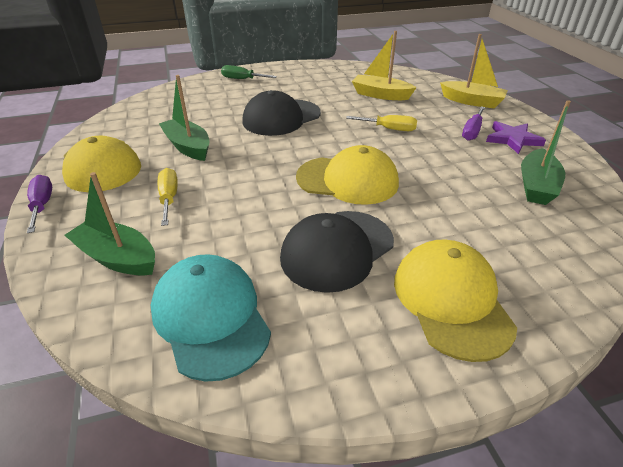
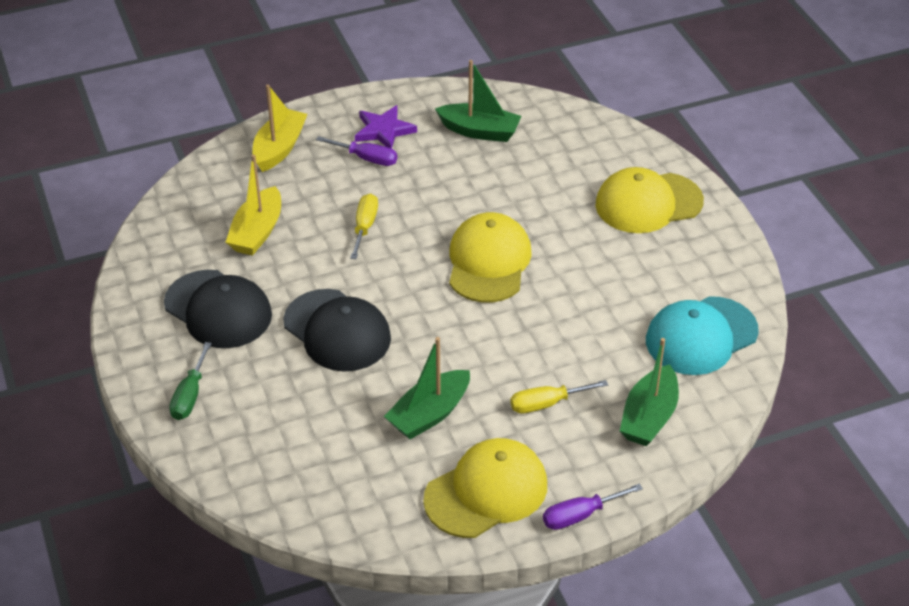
camera: 95 degrees left, 5 degrees up
(337, 250) = (604, 267): black cap -> black cap (218, 309)

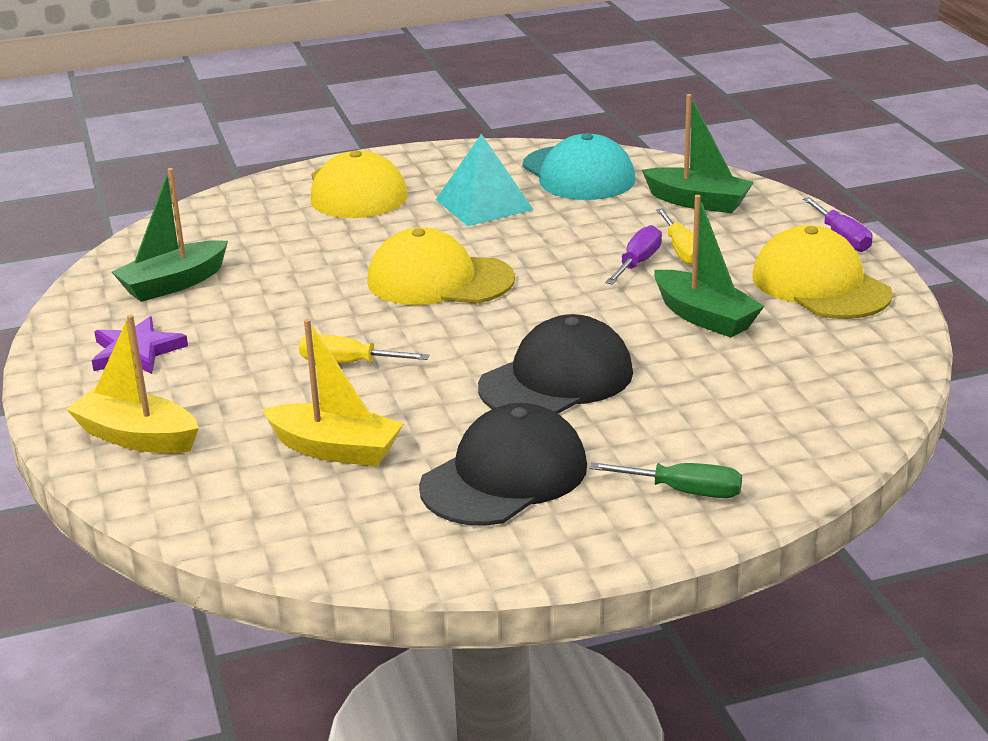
camera: 85 degrees left, 15 degrees down
(366, 158) = (196, 364): purple screwdriver -> purple screwdriver (638, 263)
(479, 131) = (173, 284): green boat -> green boat turned 150 degrees counterclockwise
(629, 279) = (484, 204): none -> turquoise pyramid

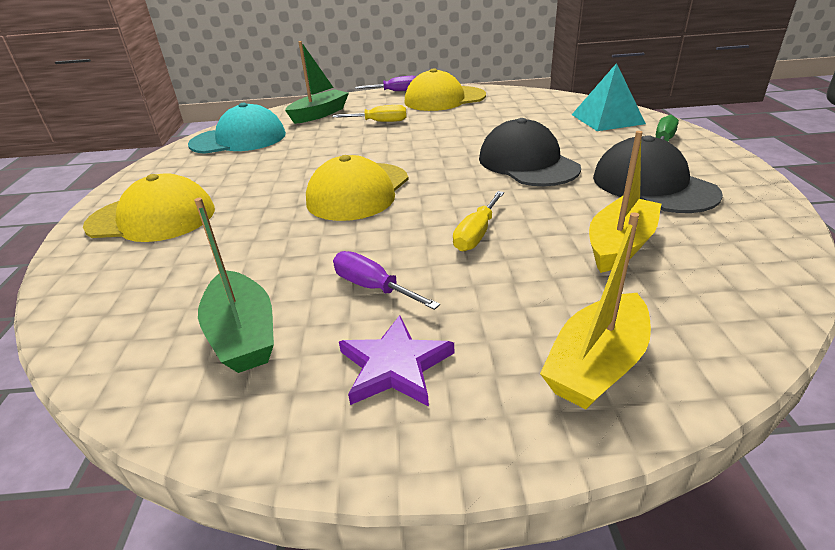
camera: 75 degrees left, 5 degrees up
(484, 204) = (247, 170): turquoise pyramid -> turquoise pyramid (607, 119)
(638, 263) = (385, 133): purple screwdriver -> purple screwdriver (373, 287)
(704, 317) = (465, 123): green boat -> none

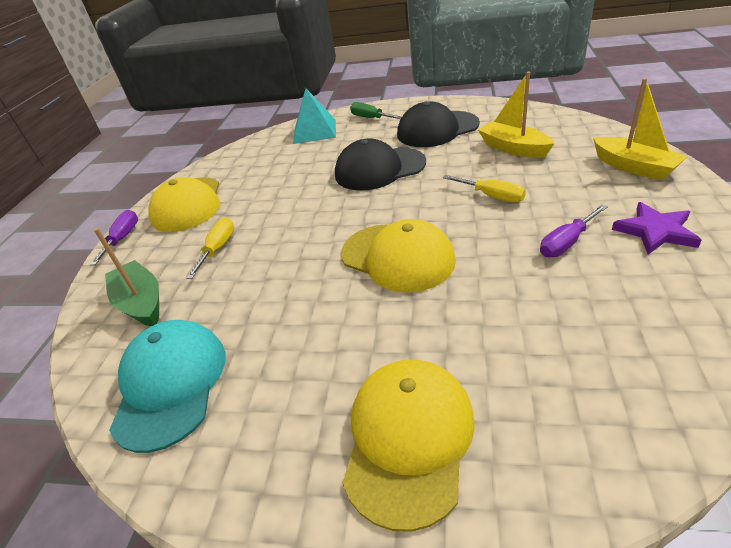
camera: 75 degrees left, 5 degrees up
(243, 334) = (640, 308): green boat -> none

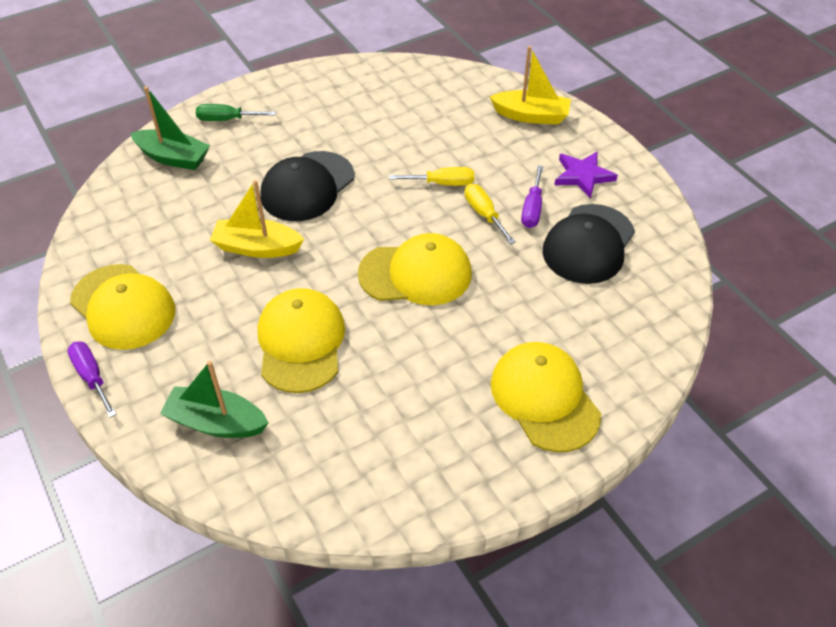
camera: 45 degrees left, 10 degrees up
(170, 384) = (338, 463): turquoise cap -> none
(218, 249) = (230, 338): yellow screwdriver -> yellow screwdriver (484, 214)
(256, 272) = (301, 342): none -> yellow cap
(314, 131) = (173, 158): turquoise pyramid -> green boat
(437, 129) = (322, 117): black cap -> black cap (588, 244)
(513, 148) = (418, 122): yellow boat -> yellow boat (257, 247)

